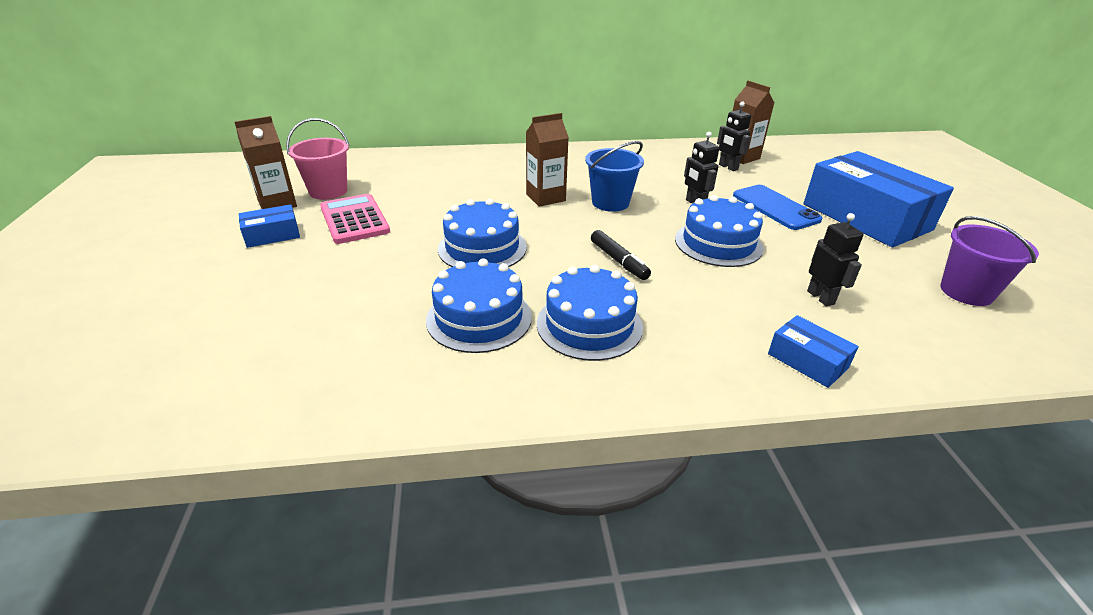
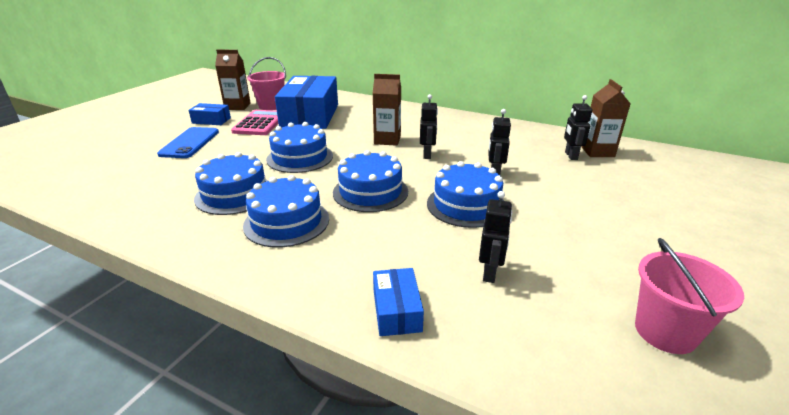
camera: 35 degrees right, 5 degrees down
(610, 203) = (427, 155): blue bucket -> black robot
(618, 261) = (370, 192): black marker -> blue cake
(775, 207) = (565, 196): blue phone -> blue phone (190, 143)
(865, 217) = (653, 230): blue box -> blue box (310, 115)
(966, 292) = (665, 331): purple bucket -> pink bucket

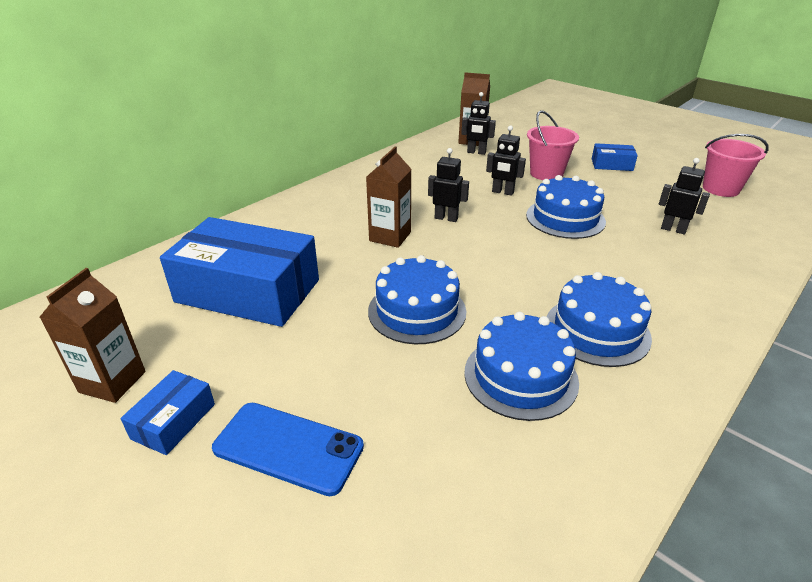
camera: 75 degrees left, 5 degrees up
(260, 123) = (244, 349): pink calculator -> none
(271, 106) = (155, 334): pink bucket -> pink bucket (546, 173)
(370, 192) = (531, 266): blue cake -> none
(396, 310) = (733, 278): blue box -> blue box (612, 165)

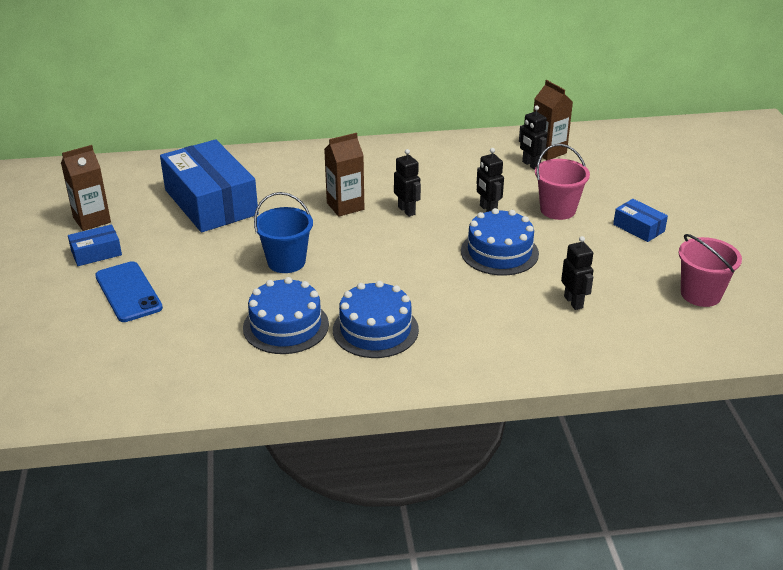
camera: 40 degrees right, 0 degrees up
(417, 311) = (286, 262): blue cake -> blue bucket

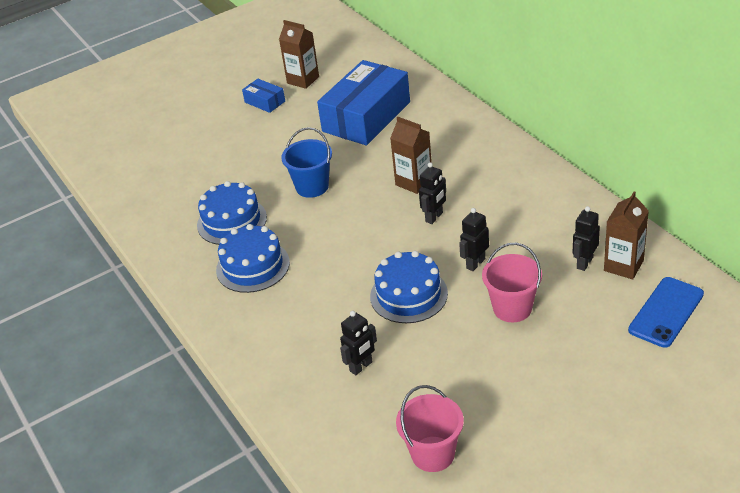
camera: 70 degrees right, 5 degrees up
(128, 292) = (229, 136): blue phone -> blue phone (666, 312)
(638, 228) = (524, 375): blue box -> none

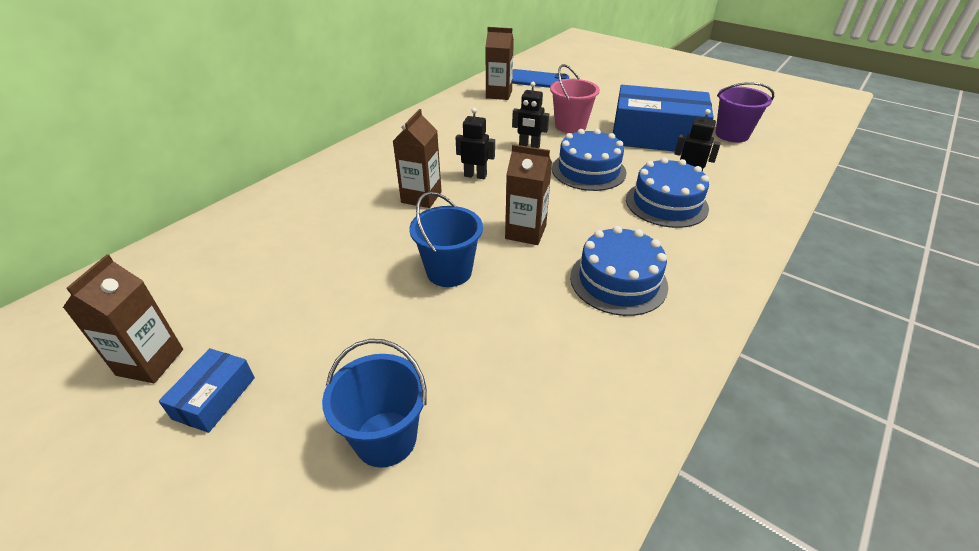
camera: 115 degrees left, 0 degrees up
(203, 153) = (385, 438): none -> blue bucket
(232, 221) = (548, 330): blue cake -> blue cake (666, 203)
(335, 232) = (525, 232): none -> brown carton
(366, 117) = (283, 260): blue box -> blue box (656, 136)
(433, 454) = (732, 134): pink bucket -> purple bucket
(584, 263) = (503, 106): black robot -> none

